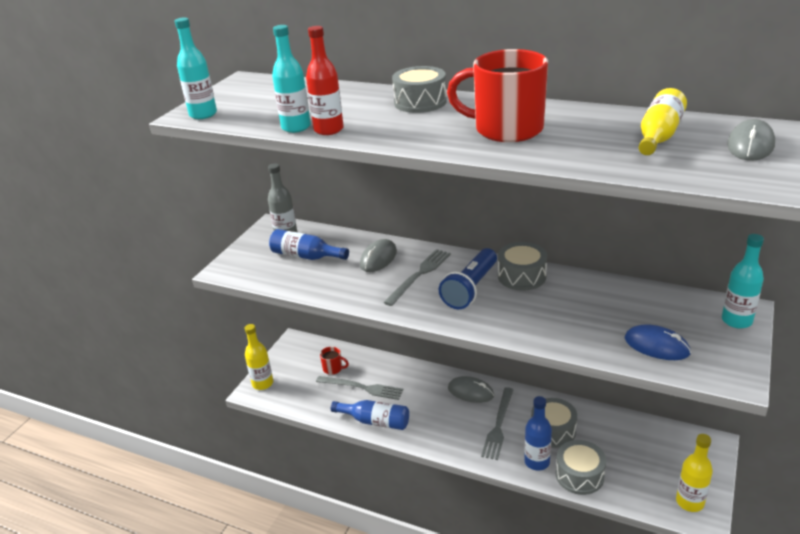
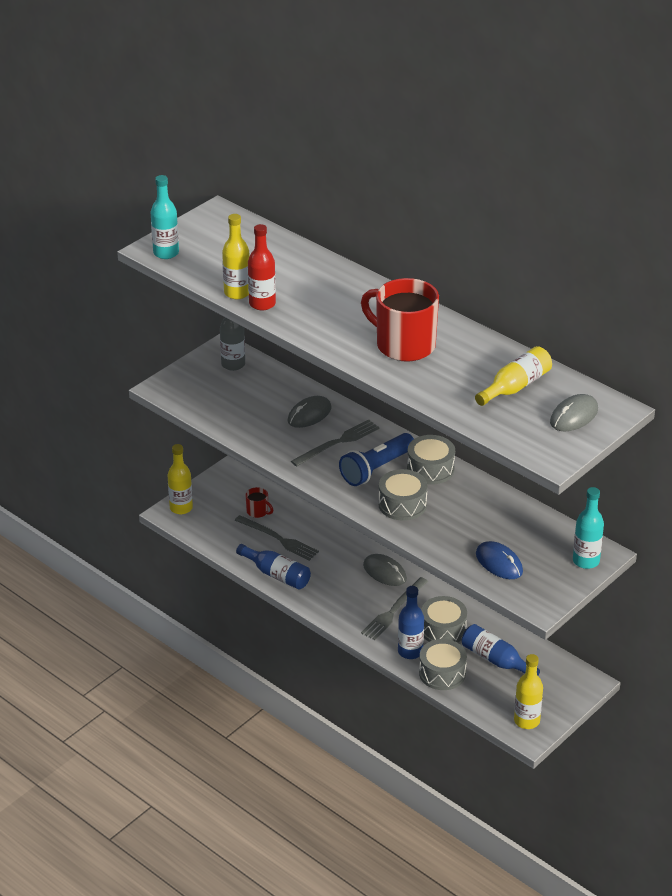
camera: 15 degrees right, 5 degrees up
(296, 127) = (237, 293): turquoise bottle -> yellow bottle
(306, 256) = (242, 393): blue bottle -> blue bottle (496, 660)
(420, 102) = (356, 291): grey drum -> grey drum (402, 504)

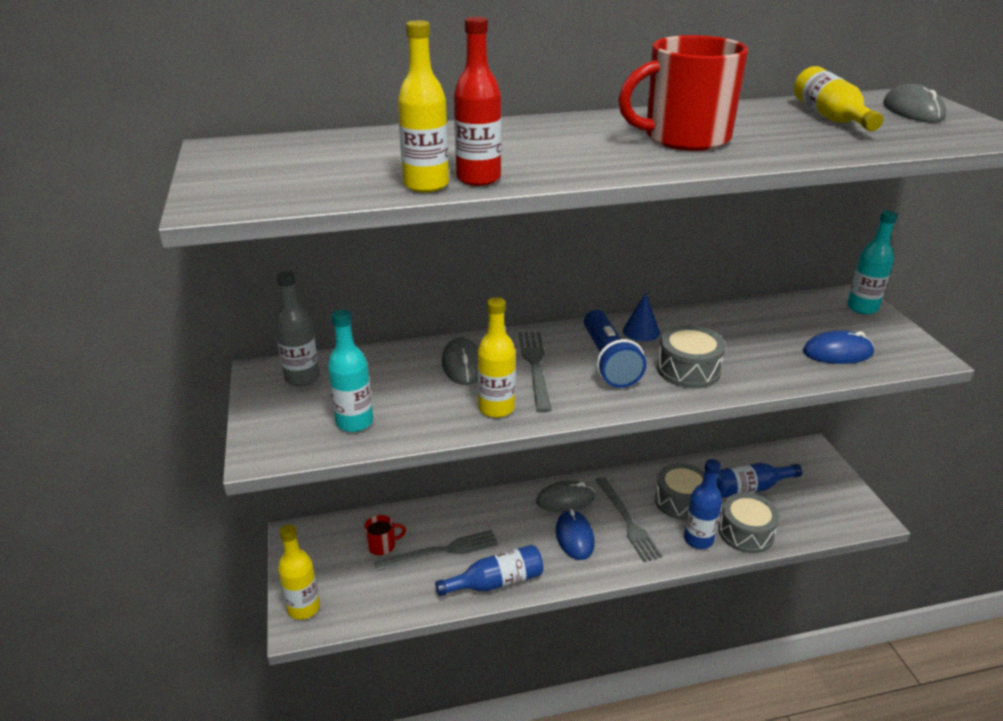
camera: 55 degrees left, 5 degrees down
(166, 253) = (241, 199): turquoise bottle -> turquoise bottle (354, 422)
(352, 592) = (574, 537): none -> blue mouse
(430, 469) = (641, 331): grey drum -> blue cone
(526, 721) = (848, 510): yellow bottle -> yellow bottle (496, 408)

